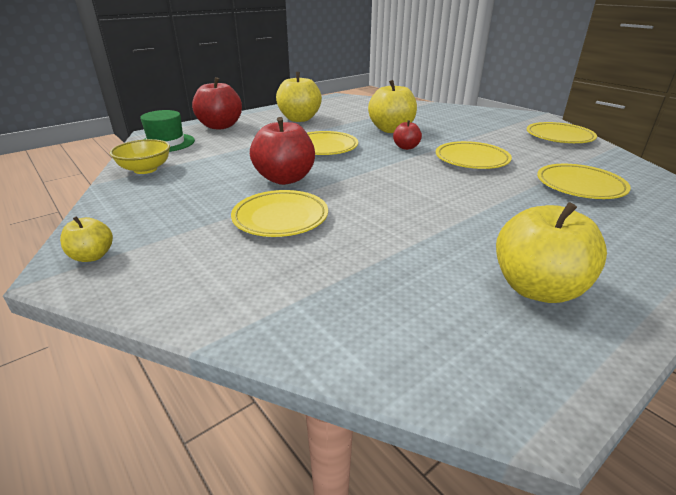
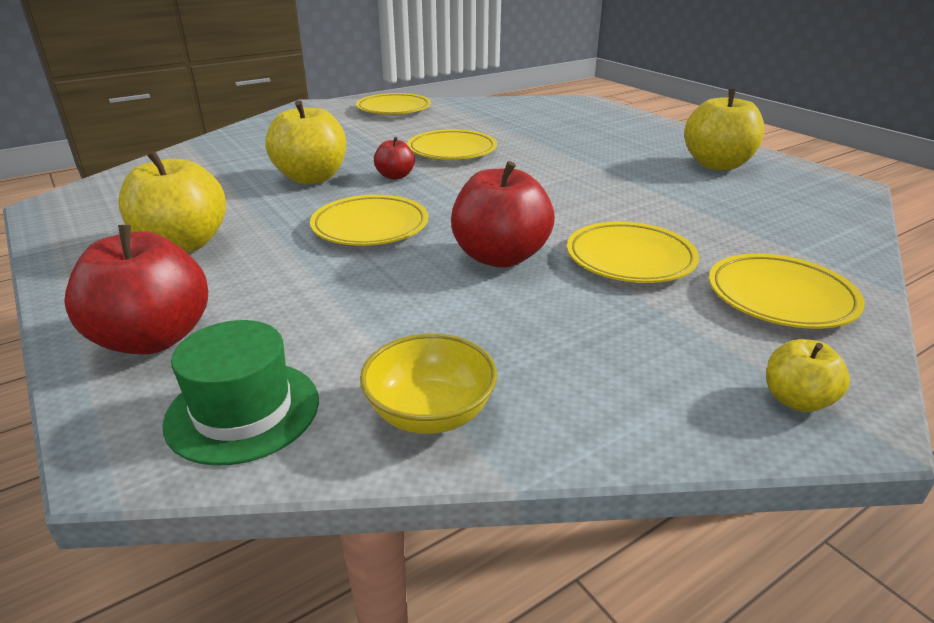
camera: 85 degrees left, 0 degrees up
(580, 186) = (529, 124): yellow plate -> yellow plate (780, 297)

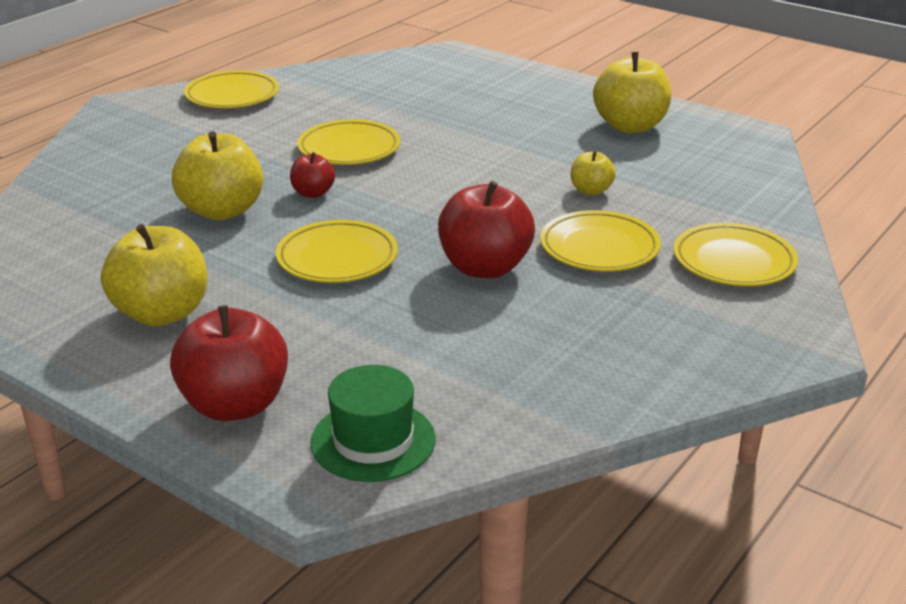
camera: 20 degrees left, 0 degrees up
(430, 413) = (519, 409): yellow bowl -> none
(796, 400) = (770, 342): yellow apple -> yellow apple (591, 191)

